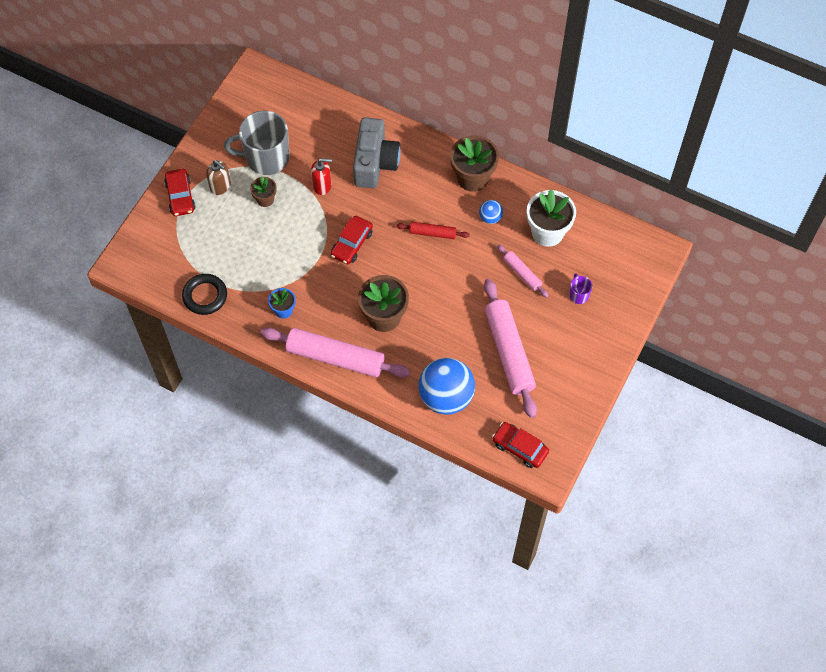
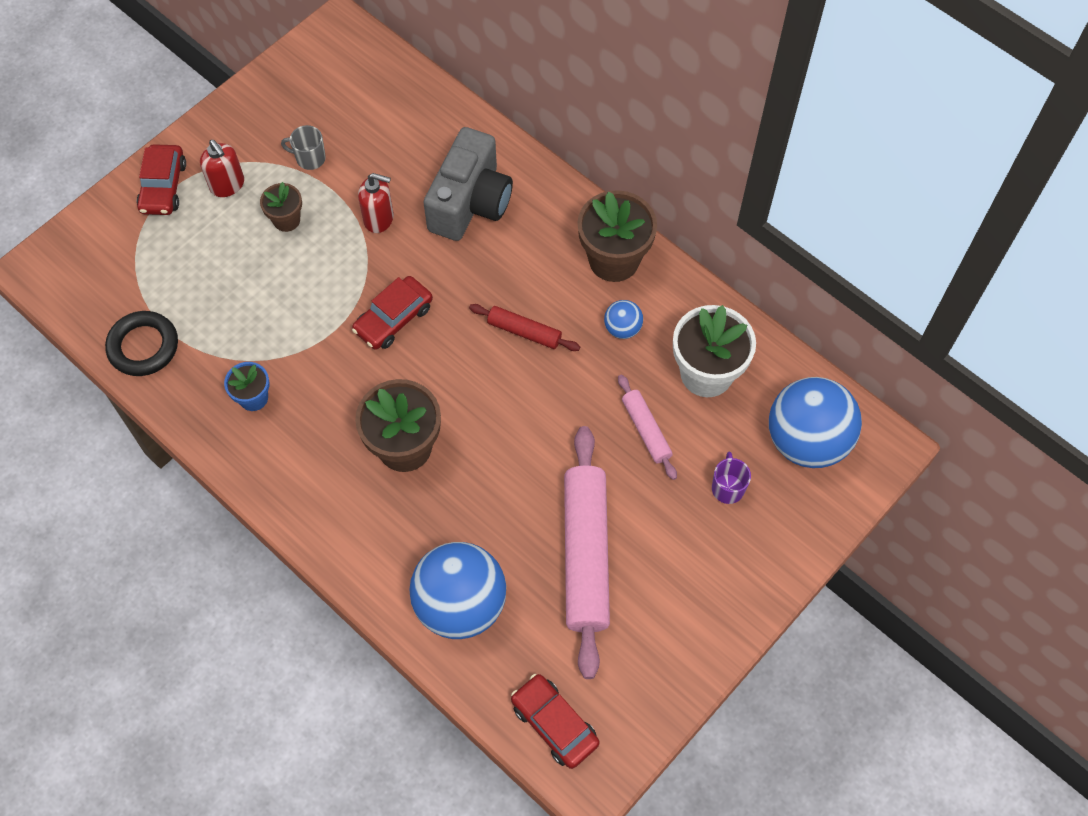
camera: 15 degrees right, 0 degrees up
(220, 186) = (227, 185): brown soap dispenser -> red soap dispenser
(266, 158) = (309, 158): grey mug -> grey mug, size x0.44
(335, 357) = (306, 494): pink rolling pin -> none
(616, 257) = (806, 441): none -> blue ball

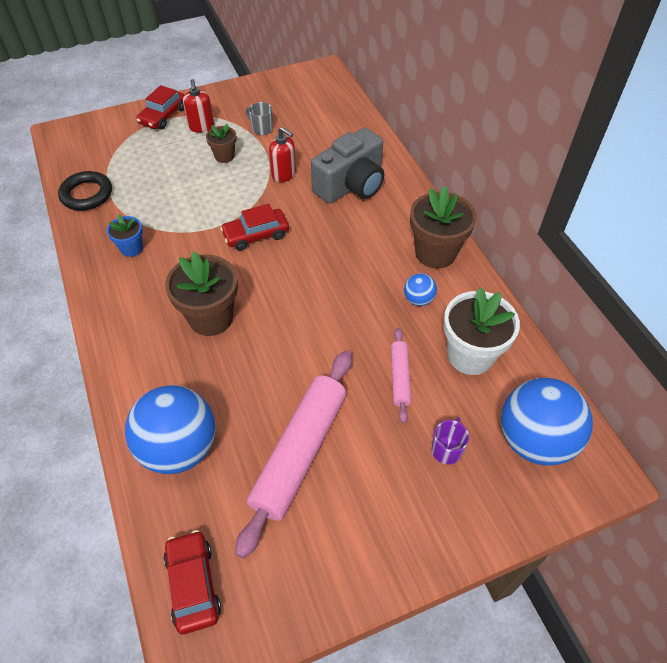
camera: 25 degrees right, 10 degrees down
(524, 332) = (343, 275): red rolling pin -> none

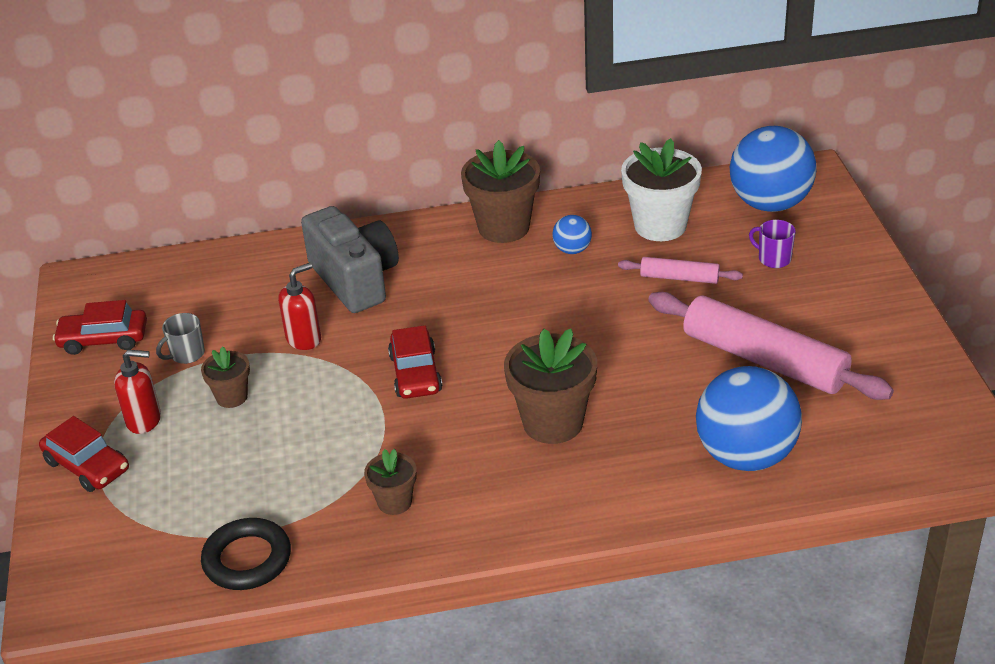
camera: 75 degrees left, 15 degrees down
(131, 248) = (394, 502): blue flower pot -> brown flower pot
(193, 584) = (912, 448): red car -> red car (103, 339)

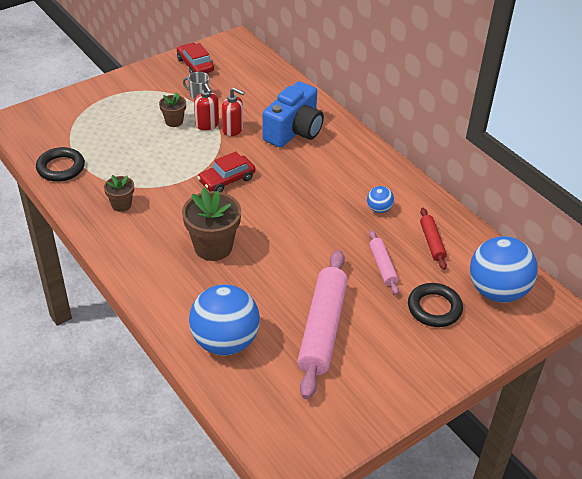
camera: 60 degrees right, 5 degrees up
(87, 465) = (103, 94): red car -> none
(144, 420) = (143, 100): red soap dispenser -> red soap dispenser (207, 125)
(355, 279) = (294, 131): grey camera -> blue camera
(504, 227) = (381, 173): brown flower pot -> none
(660, 226) = (432, 242): white flower pot -> red rolling pin
(773, 259) = (434, 308): purple mug -> black ring

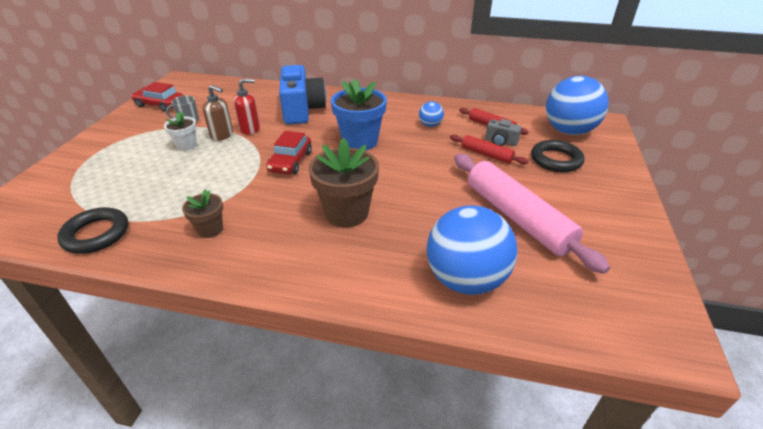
camera: 40 degrees left, 5 degrees down
(174, 121) = (186, 145): brown flower pot -> white flower pot
(207, 125) = (222, 135): red soap dispenser -> brown soap dispenser
(299, 191) = (360, 141): none -> blue flower pot
(383, 266) = (486, 154): pink rolling pin -> red rolling pin
(414, 262) = (500, 142): none -> grey camera

